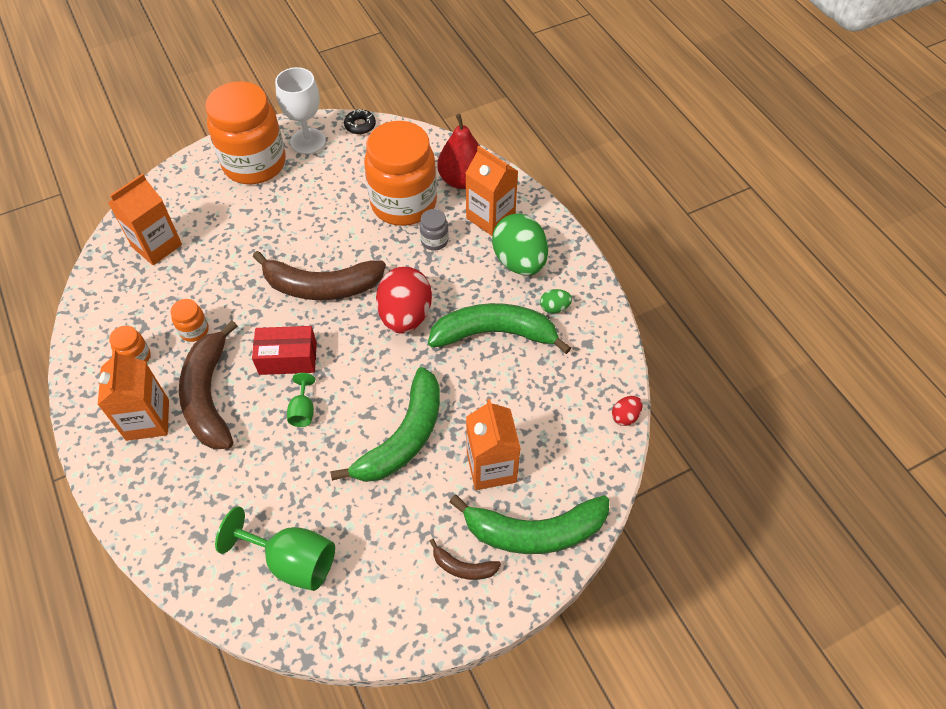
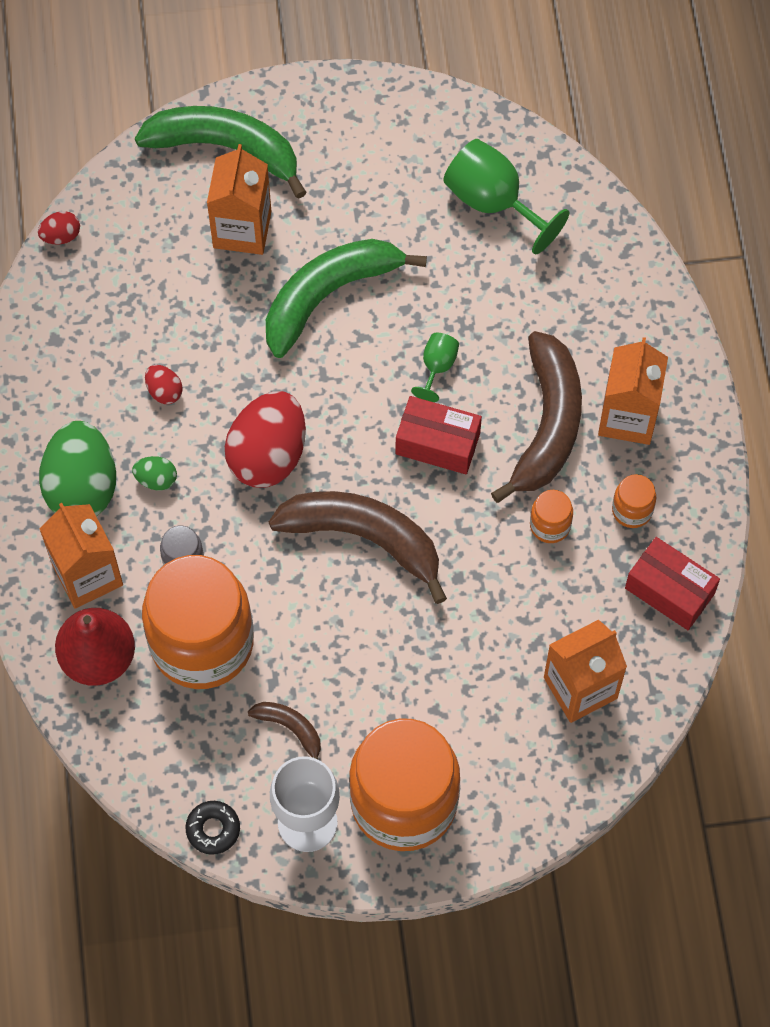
camera: 160 degrees left, 10 degrees up
(102, 315) = (669, 591): none -> red box
(463, 567) = (316, 139): brown banana -> brown banana (290, 728)
(494, 334) = (164, 391): green banana -> red egg
(554, 308) = (70, 402): green egg -> green egg (156, 479)

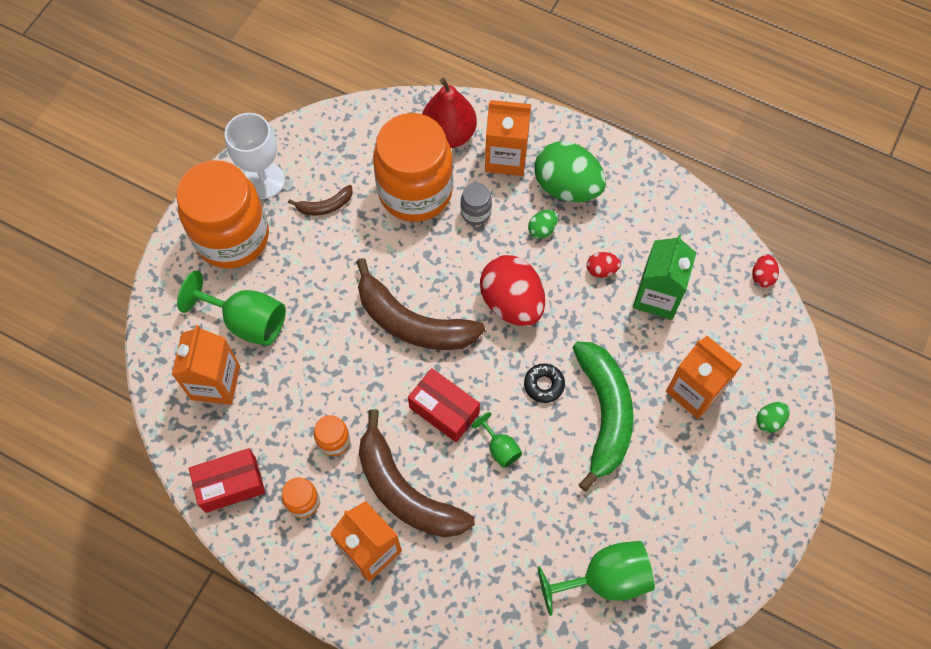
camera: 125 degrees right, 0 degrees up
(157, 321) = (657, 296): none -> green carton
(213, 829) = (300, 132): black donut -> black donut (544, 385)
(225, 149) = (769, 421): green banana -> green egg
(364, 538) = (412, 322): brown banana -> brown banana turned 60 degrees clockwise
(437, 443) = (444, 410): red box -> red box turned 75 degrees clockwise
(490, 708) = (247, 321): none -> green goblet

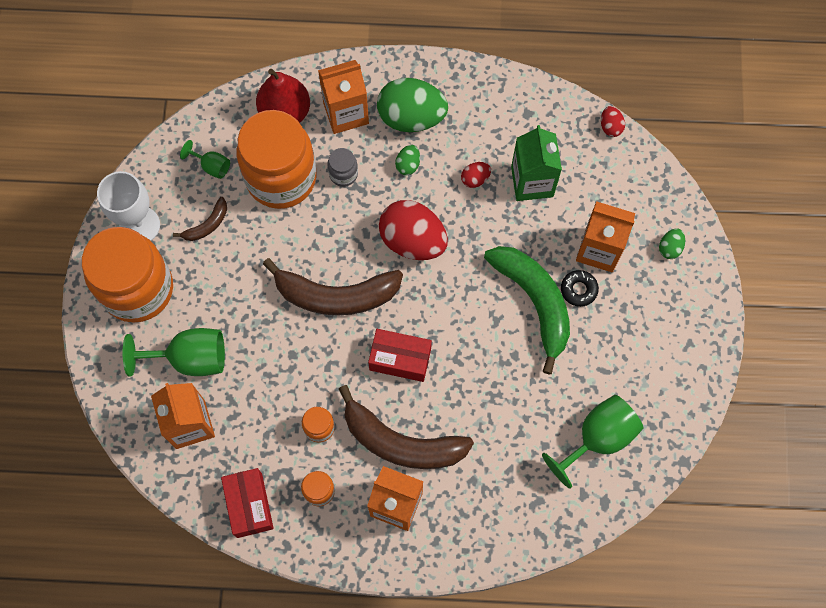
camera: 25 degrees left, 5 degrees up
(230, 485) = (249, 505): red box -> red box turned 60 degrees counterclockwise
(500, 448) = (462, 370): green goblet -> green goblet (211, 166)
(544, 385) = (473, 300): black donut -> black donut (578, 290)

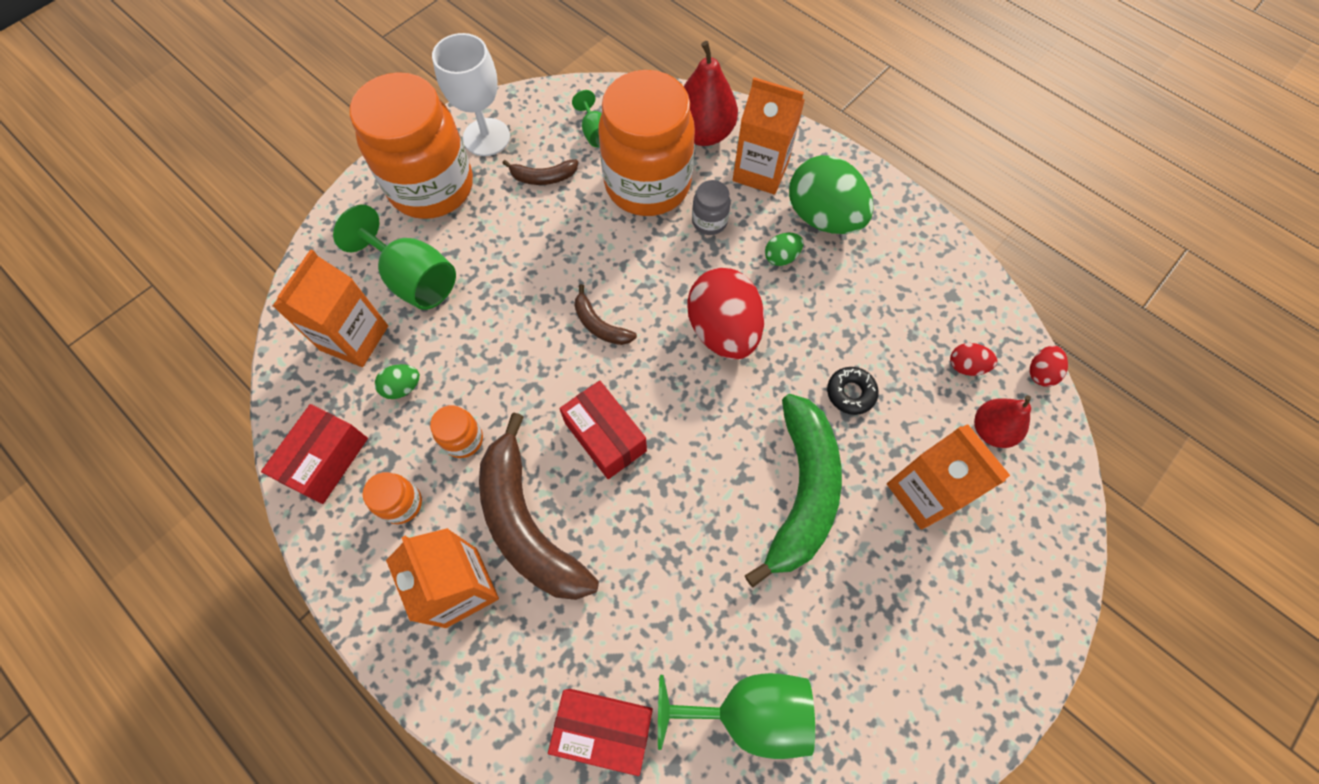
camera: 40 degrees right, 5 degrees down
(336, 295) = (600, 325): brown banana -> brown banana, size x0.46
(475, 179) = (840, 318): red egg -> red egg (966, 366)
(532, 182) = (902, 365): green carton -> none
(534, 506) = (604, 728): none -> red box
(578, 290) = (864, 518): black donut -> black donut (850, 393)
(608, 184) = (991, 430): none -> red pear
(670, 248) = (1015, 556): green egg -> green egg (402, 387)

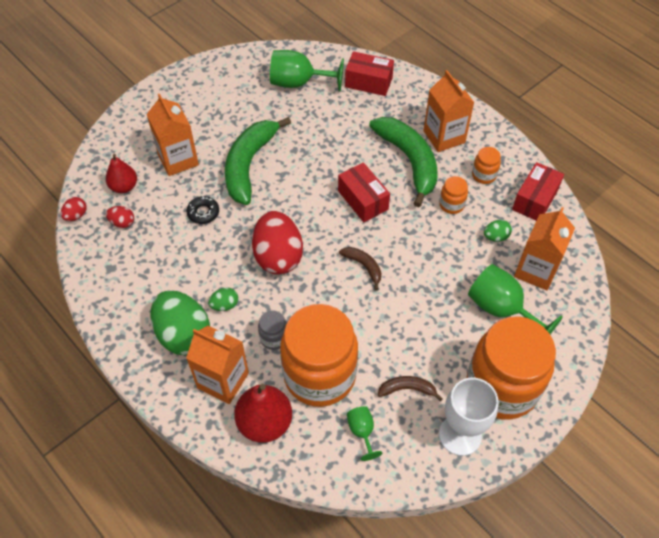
camera: 175 degrees left, 10 degrees down
(528, 524) = (409, 161): brown banana -> green banana

